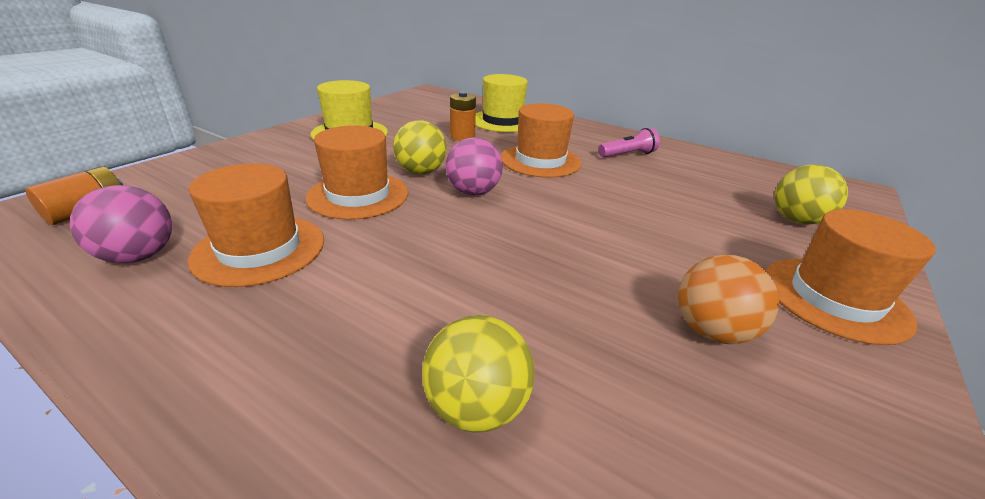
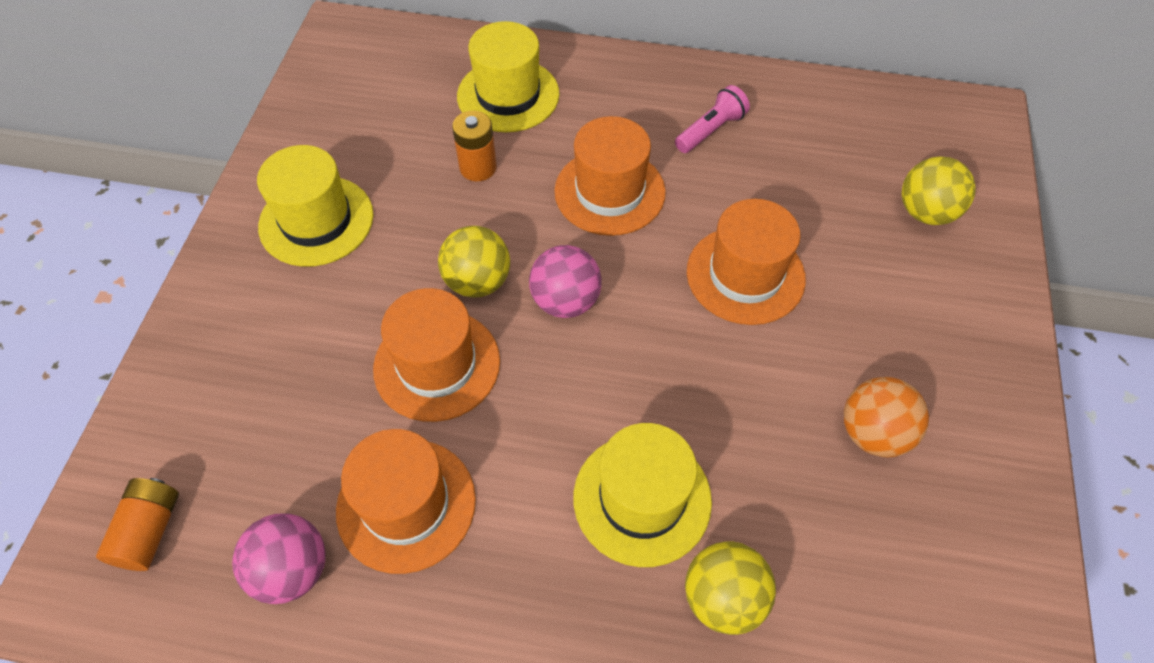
camera: 20 degrees left, 25 degrees up
(449, 304) = (642, 498): none -> yellow hat
(834, 298) = (968, 341): orange hat -> orange hat (745, 275)

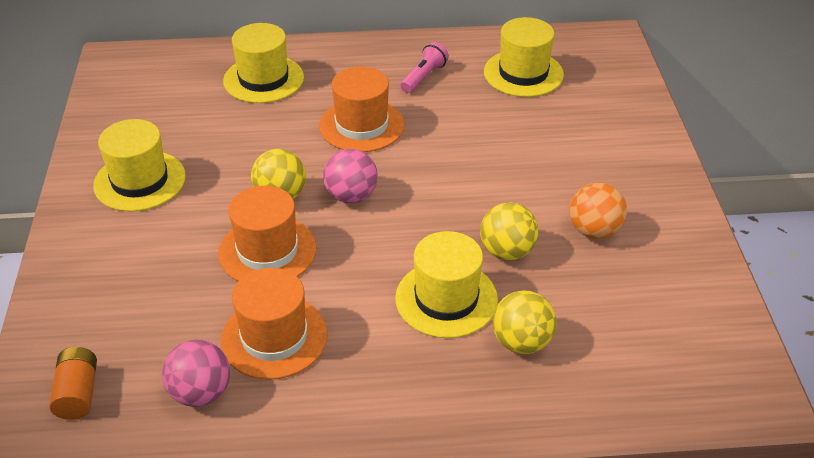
camera: 15 degrees left, 15 degrees down
(478, 167) = (256, 127): orange battery -> none
(745, 275) = (477, 157): orange hat -> none
(844, 150) = (523, 73): none -> yellow hat
(925, 212) = (591, 100): yellow ball -> yellow ball (507, 251)

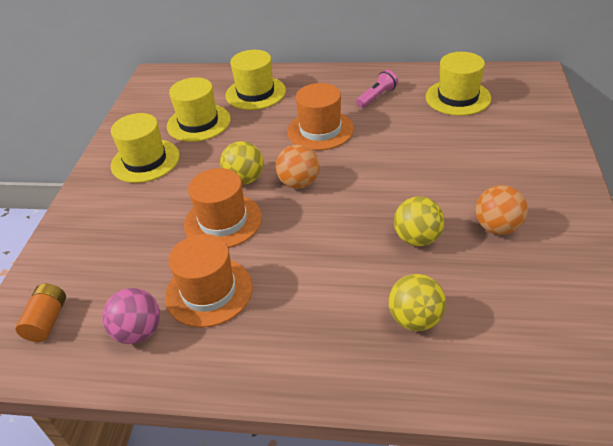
camera: 15 degrees right, 0 degrees up
(351, 196) = (299, 183): pink ball -> orange ball
(446, 299) = (357, 274): yellow hat -> yellow hat (198, 123)

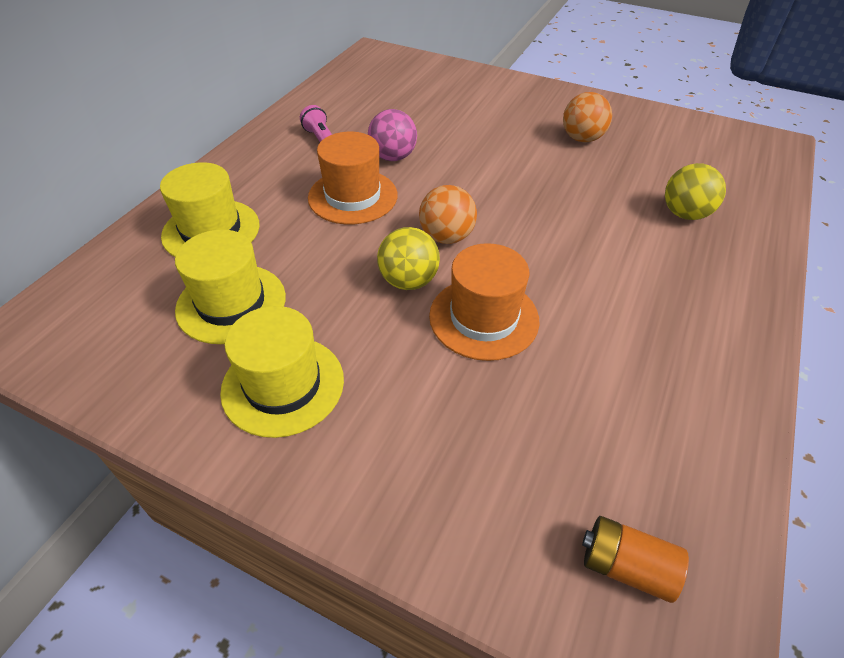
camera: 75 degrees left, 5 degrees up
(138, 332) = (668, 440): pink ball -> pink ball (393, 157)
(209, 291) = (611, 355): orange hat -> none
(417, 238) = (579, 183): yellow ball -> none
(457, 97) = (372, 98): yellow hat -> none

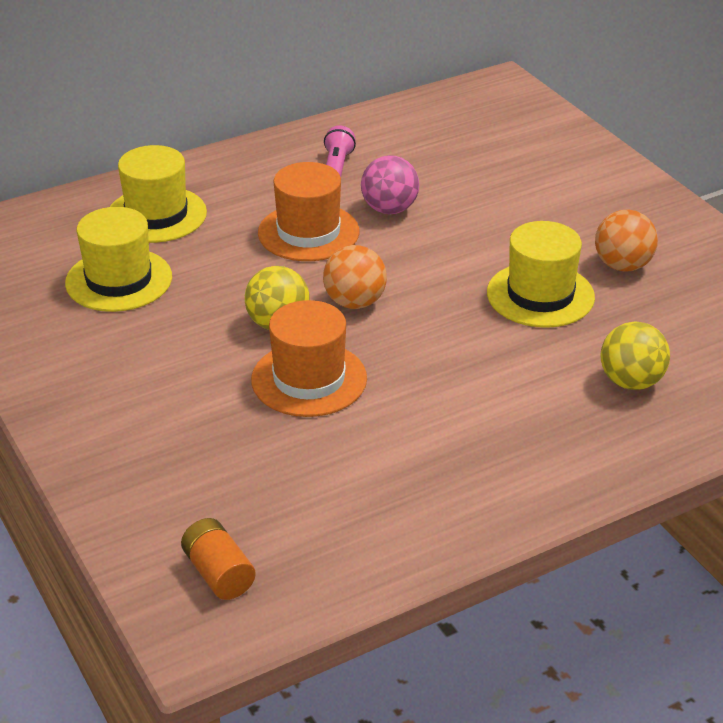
camera: 35 degrees right, 10 degrees down
(283, 385) = (101, 354): yellow hat -> yellow hat (540, 295)

